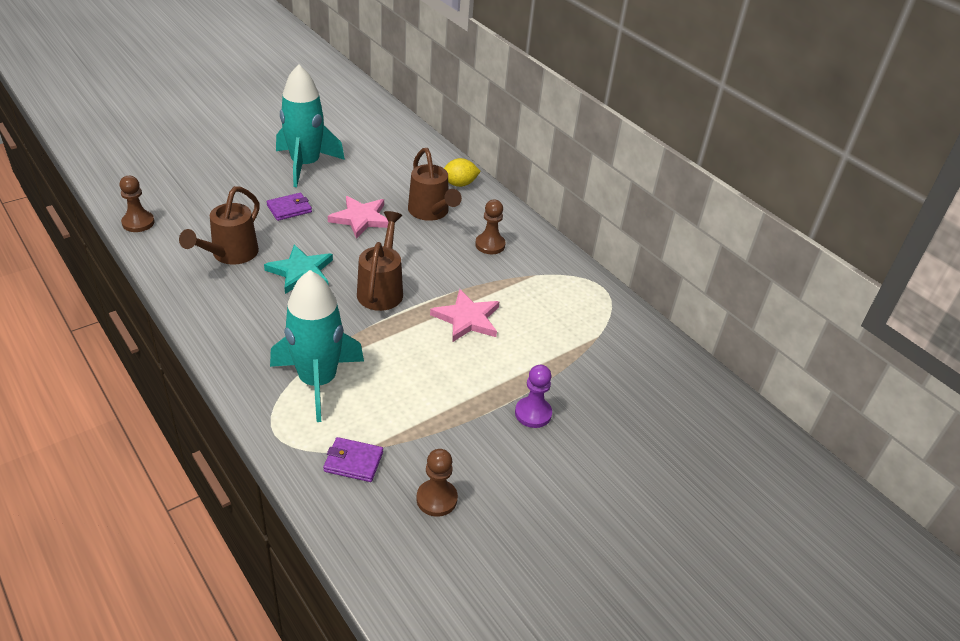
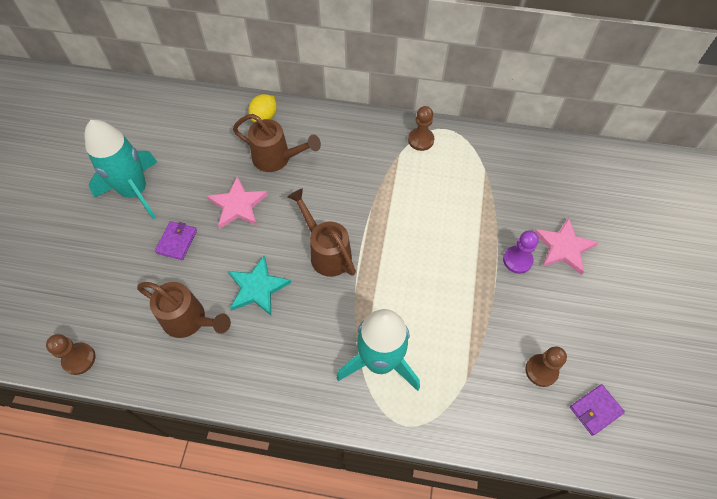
camera: 40 degrees left, 20 degrees up
(230, 255) = (189, 320): brown watering can -> brown watering can turned 45 degrees counterclockwise
(353, 462) = (472, 395): purple wallet -> purple wallet (595, 410)
(467, 319) = (403, 226): pink star -> pink star (564, 247)
(490, 245) = (346, 153): brown pawn -> brown pawn (421, 140)

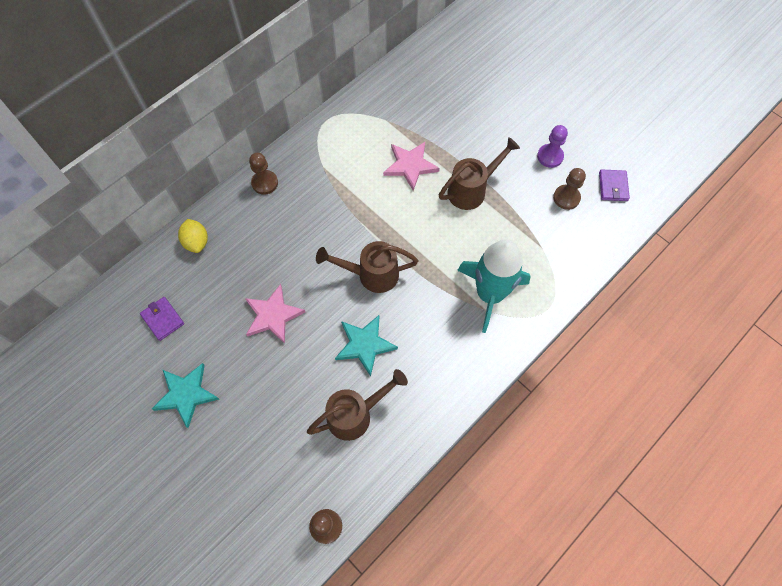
camera: 55 degrees left, 5 degrees up
(135, 191) = (186, 394): turquoise rocket -> turquoise star
(177, 241) = (270, 385): purple wallet -> purple wallet (162, 319)
(277, 158) = (250, 258): brown watering can -> brown watering can (471, 190)
(421, 140) = (323, 143): brown pawn -> brown pawn (265, 183)
(517, 260) = (476, 153): purple pawn -> purple pawn (550, 156)
(564, 247) = (488, 118): pink star -> pink star (410, 166)

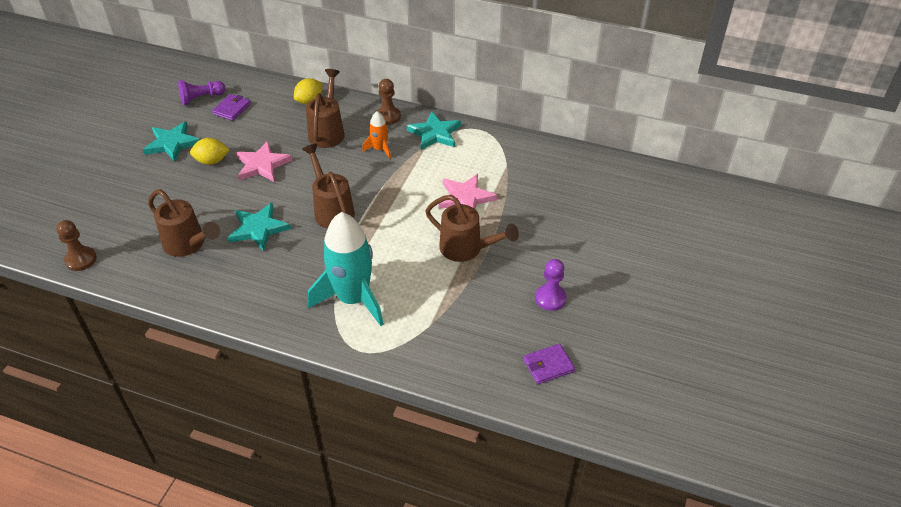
camera: 65 degrees right, 20 degrees down
(123, 345) = (201, 98): none -> purple pawn
(240, 361) = (212, 161): none -> yellow lemon
(256, 241) = (327, 131): none -> brown watering can
(309, 207) = (380, 149): none -> orange rocket
(312, 155) = (435, 133): none -> turquoise star
(566, 198) = (506, 327): brown pawn -> none

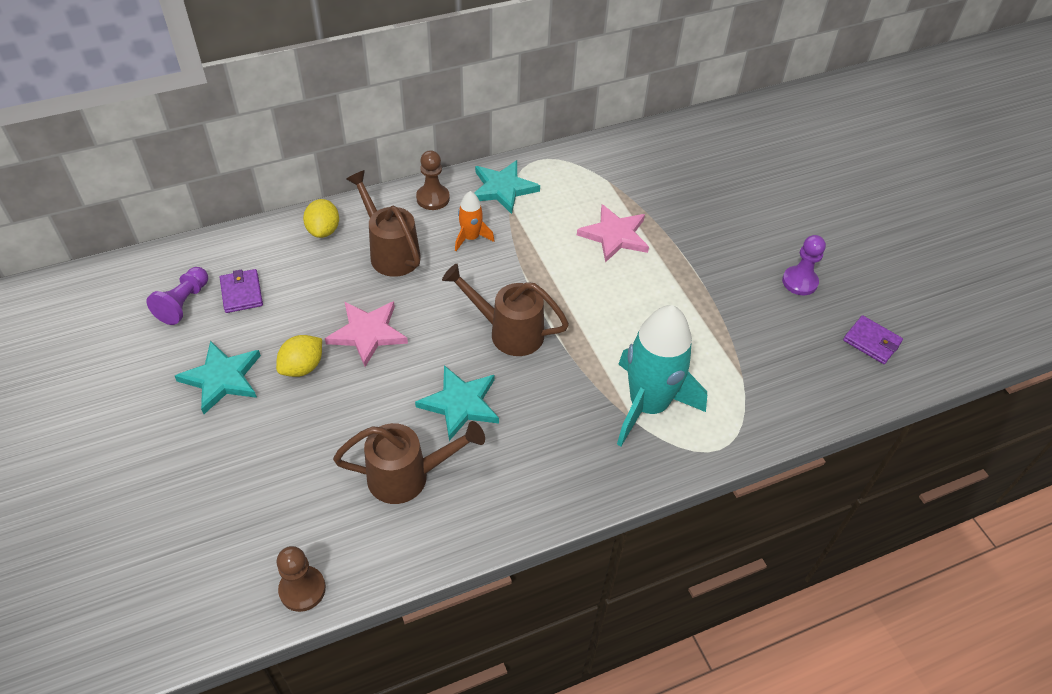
camera: 45 degrees left, 5 degrees up
(466, 249) = (679, 285): brown watering can -> none
(548, 365) = (871, 341): purple wallet -> purple wallet turned 75 degrees counterclockwise

